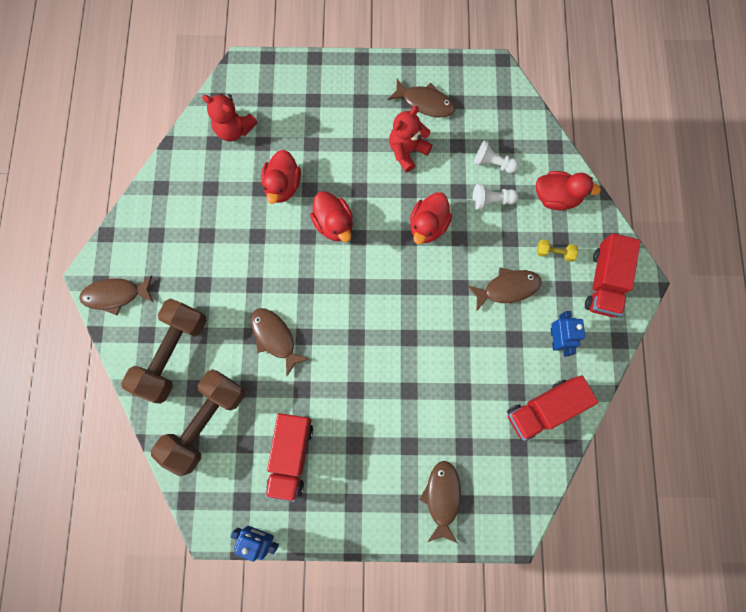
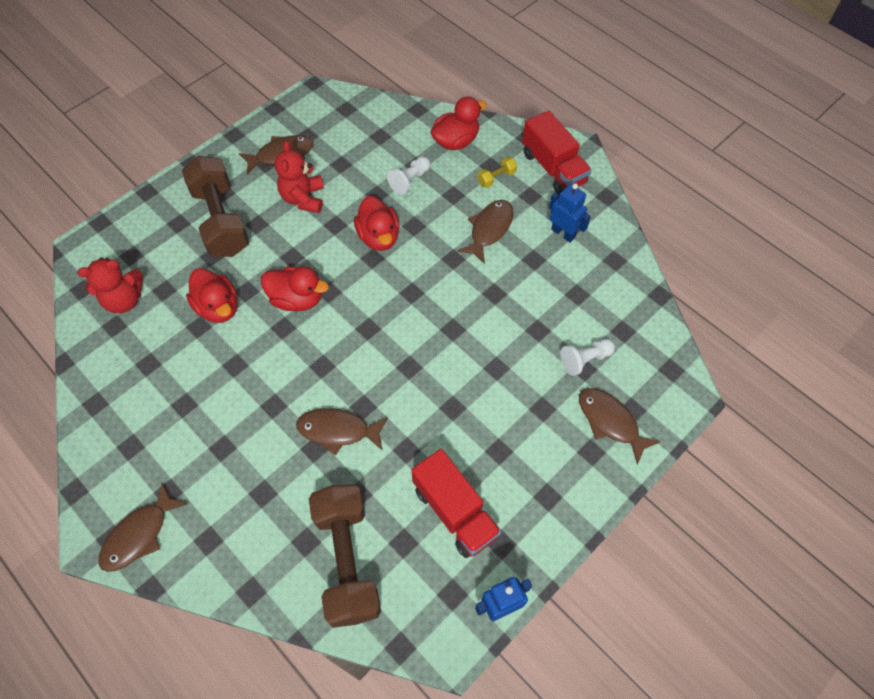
camera: 45 degrees left, 15 degrees down
(173, 353) = (253, 532): brown dumbbell -> brown dumbbell (221, 220)
(492, 163) = (382, 155): white pawn -> white pawn (585, 360)
(543, 409) = (609, 288): red truck -> none

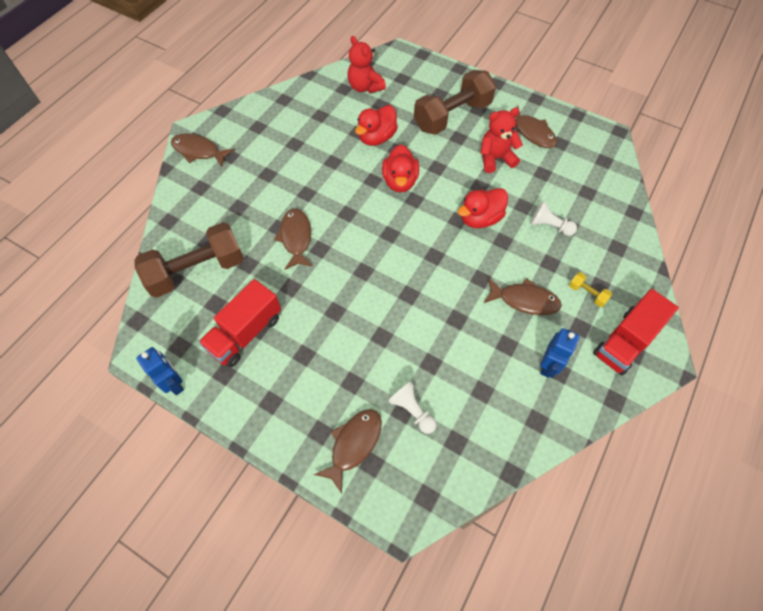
camera: 75 degrees right, 0 degrees up
(456, 141) = (613, 251): red duck -> none

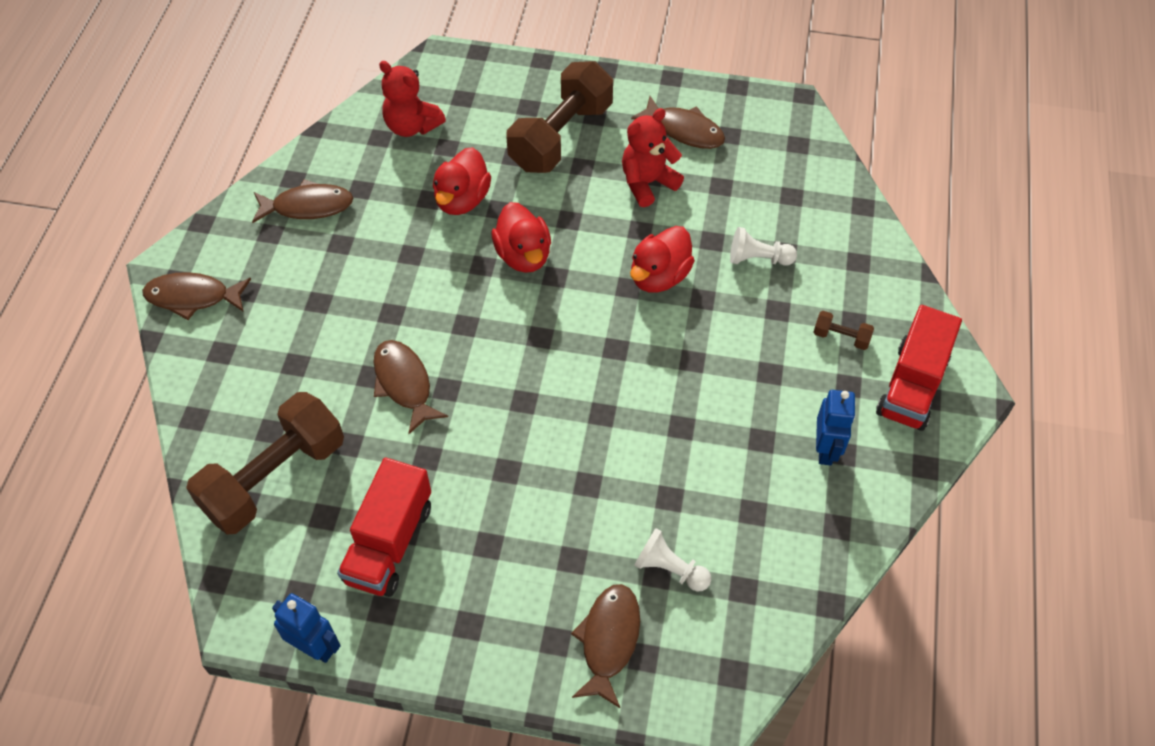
camera: 20 degrees left, 5 degrees down
(524, 300) = (762, 372): brown fish -> brown fish (308, 206)
(587, 293) = (841, 337): yellow dumbbell -> brown dumbbell

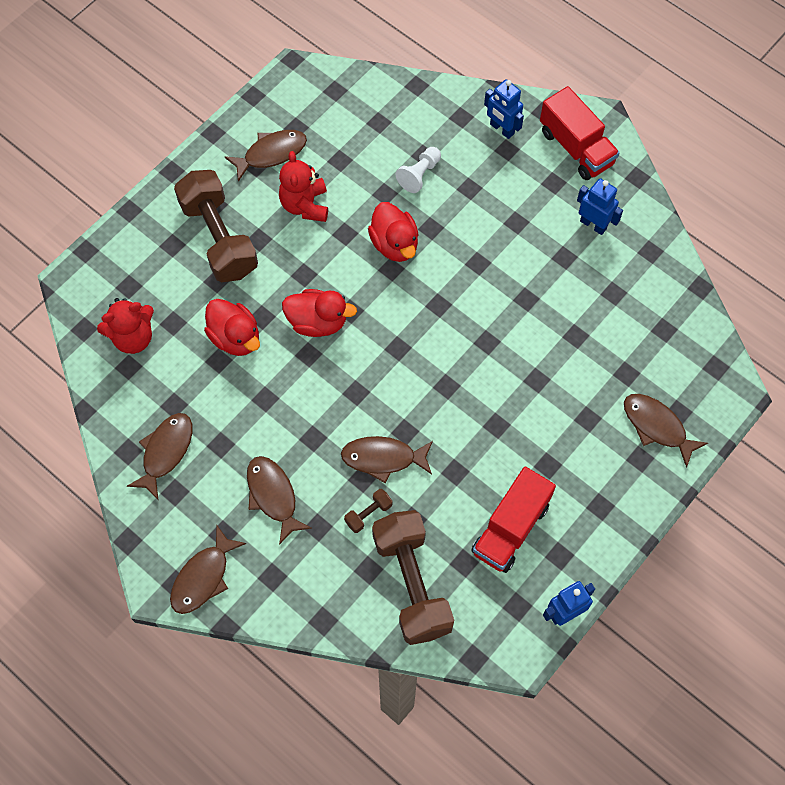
camera: 60 degrees left, 10 degrees up
(309, 311) = (273, 496): none -> brown fish
(389, 543) = (510, 528): red truck -> red truck turned 75 degrees clockwise
(670, 569) = (627, 364): white pawn -> none
(841, 337) = (514, 164): brown dumbbell -> brown dumbbell (368, 514)
(875, 305) = (501, 129): none -> blue robot

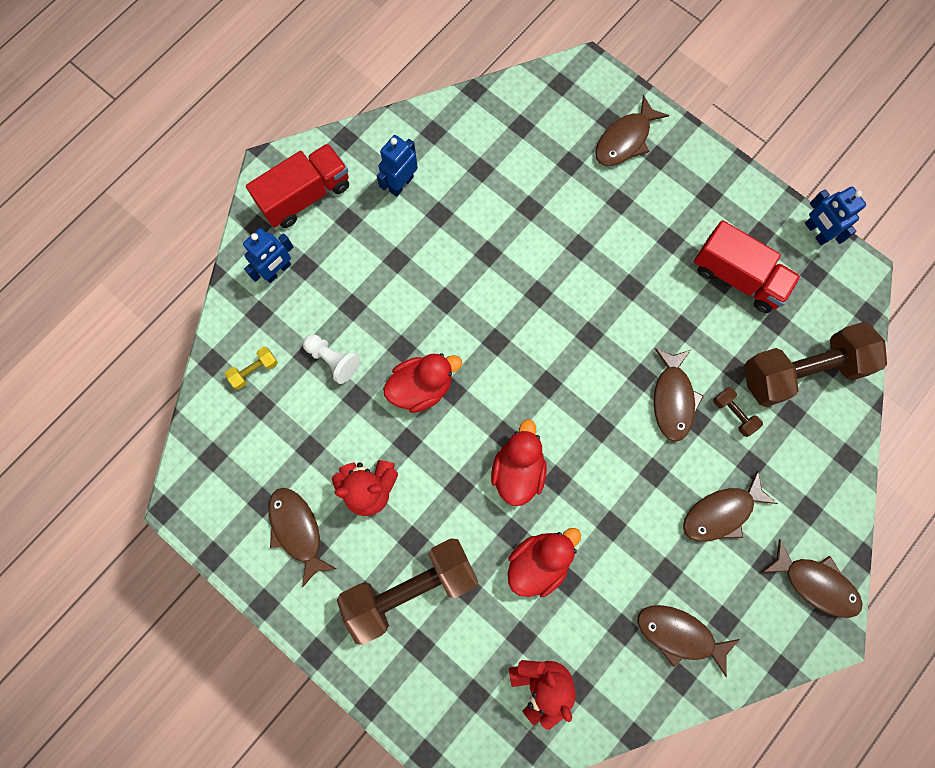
camera: 90 degrees left, 10 degrees up
(409, 116) = (254, 370): none -> yellow dumbbell

